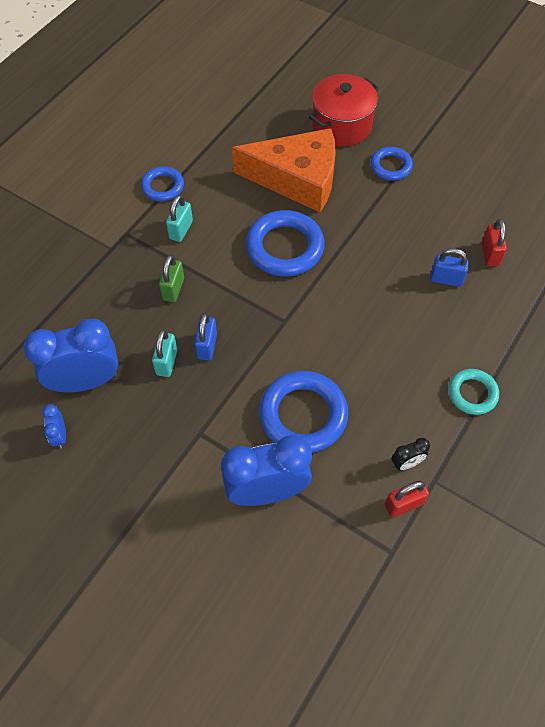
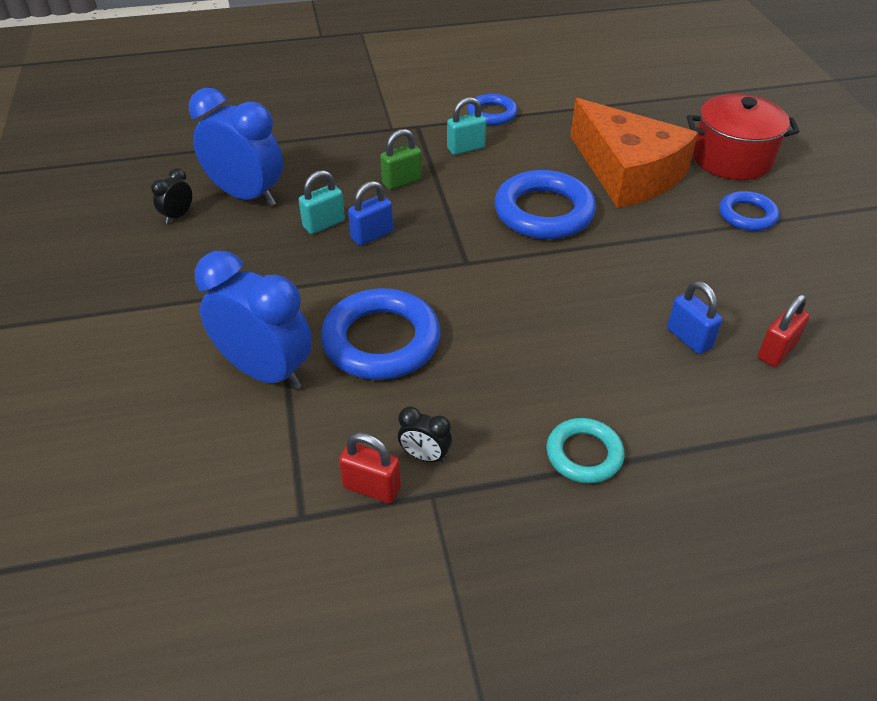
camera: 45 degrees right, 15 degrees down
(60, 436) = (178, 216): blue clock -> black clock

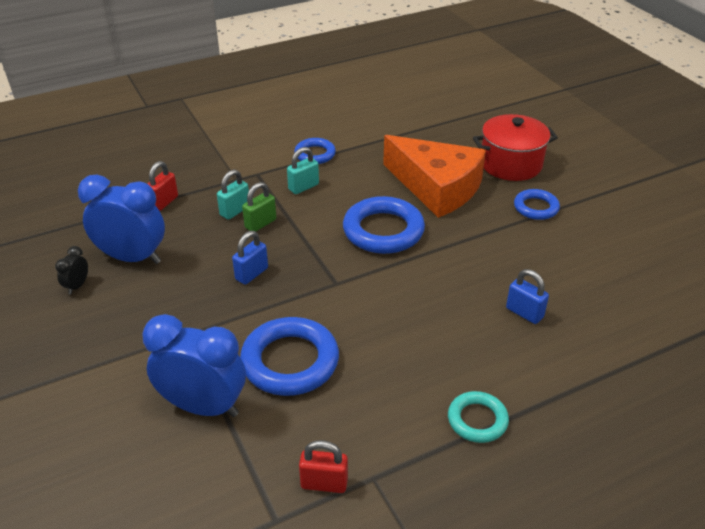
camera: 15 degrees left, 5 degrees down
(324, 224) = (208, 271): turquoise padlock -> turquoise padlock (235, 211)
(425, 456) = (357, 448): black clock -> none
(776, 351) = (589, 310): red padlock -> red padlock (164, 202)

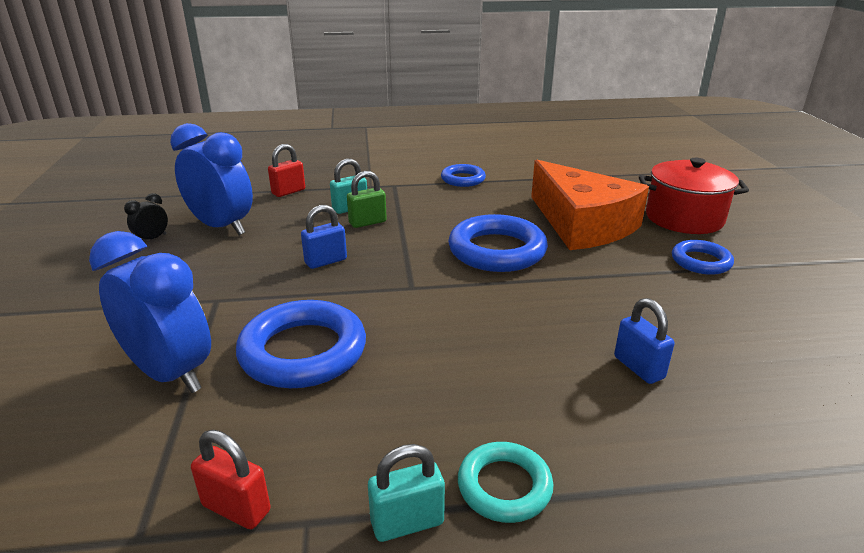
camera: 20 degrees right, 10 degrees down
(303, 187) = (433, 201): turquoise padlock -> turquoise padlock (407, 522)

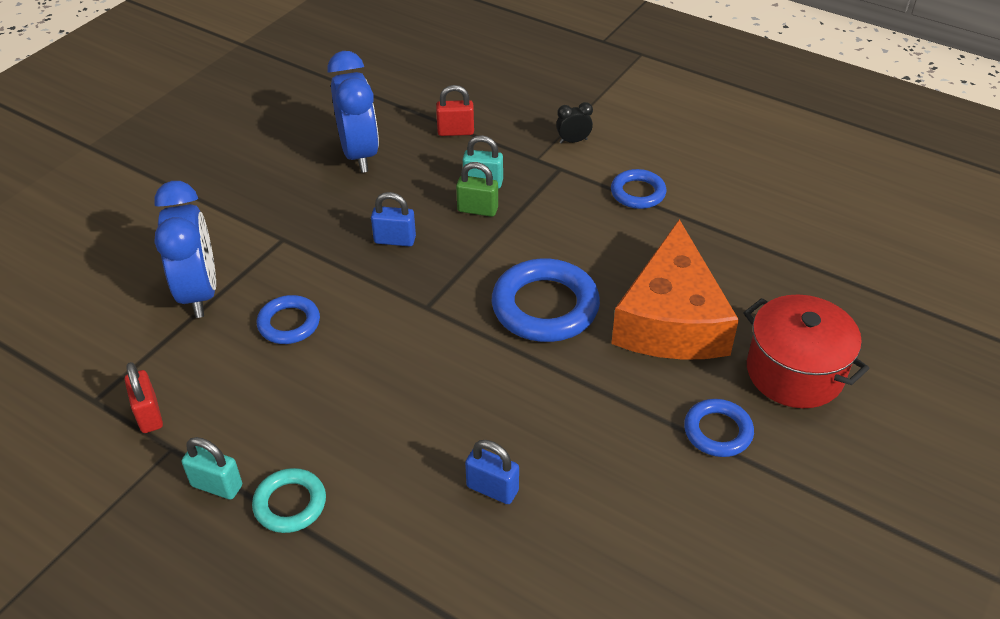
camera: 40 degrees right, 15 degrees up
(152, 239) = (299, 143): black clock -> black clock (573, 141)
(303, 351) = (289, 323): blue ring -> blue ring, size x0.57
(638, 367) = (492, 489): blue padlock -> blue padlock turned 75 degrees counterclockwise

